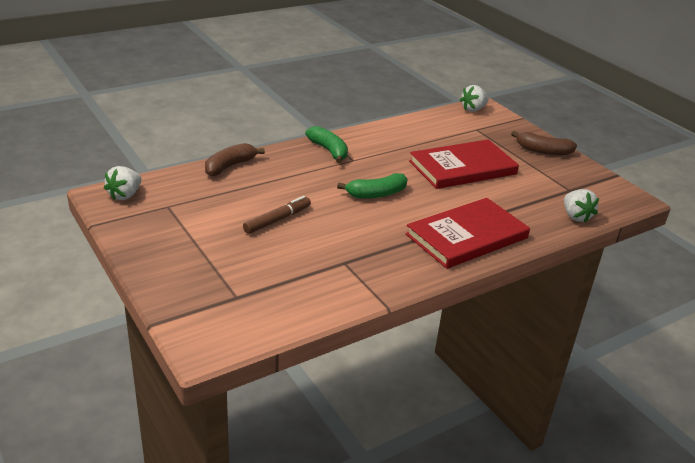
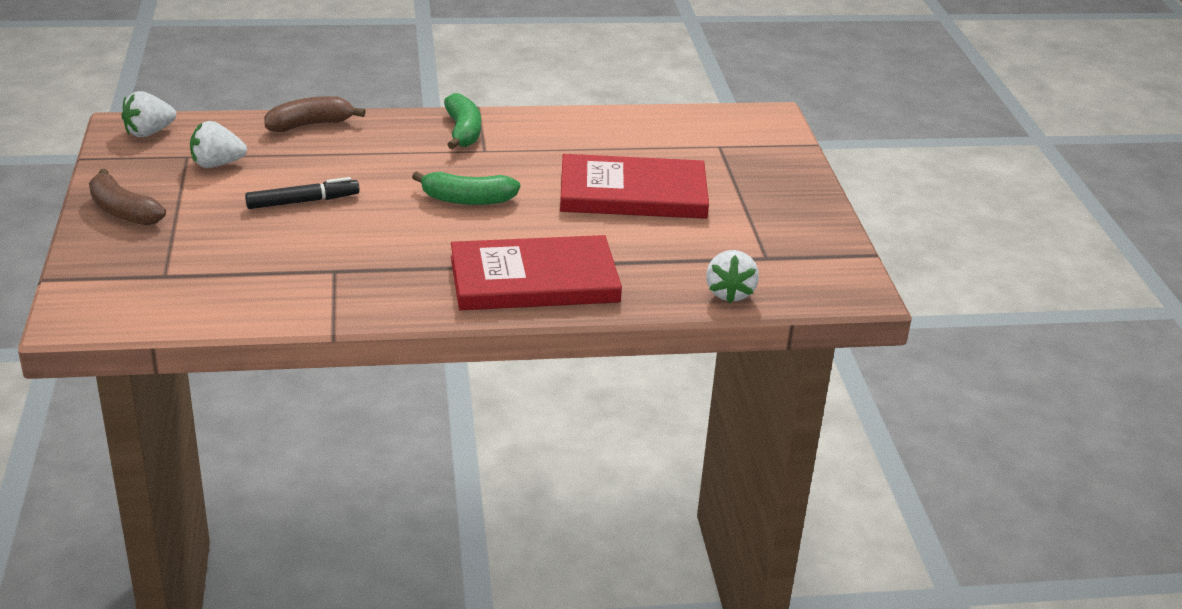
camera: 25 degrees right, 0 degrees up
(277, 220) = (303, 202): brown marker -> black marker
(473, 109) = (747, 117): white strawberry -> white strawberry (217, 164)
(543, 151) = (790, 196): brown banana -> brown banana (123, 211)

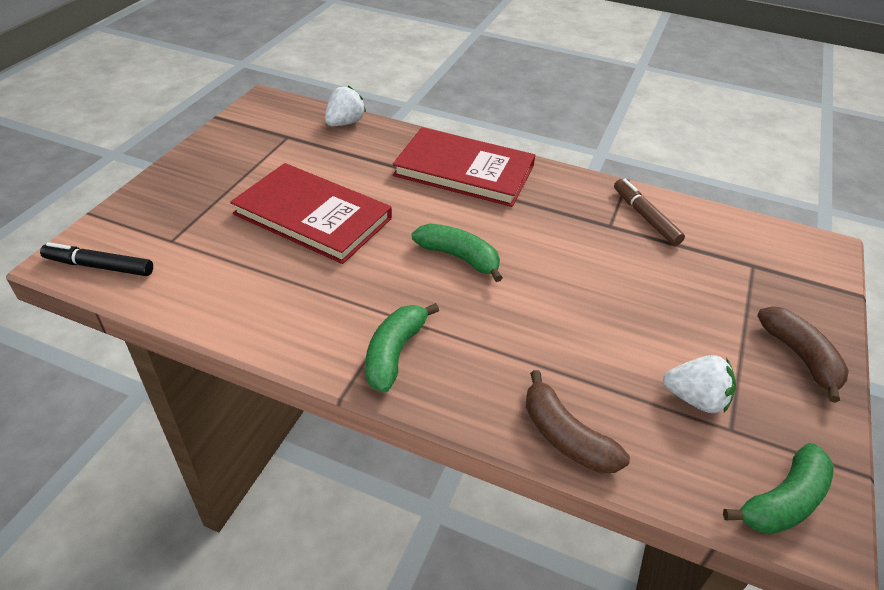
camera: 150 degrees left, 10 degrees up
(149, 132) = (783, 501): white strawberry -> green banana
(296, 290) = (645, 217): none -> brown marker
(303, 202) = (613, 307): black marker -> black marker (99, 266)
(310, 125) = (565, 436): brown banana -> brown banana turned 45 degrees clockwise

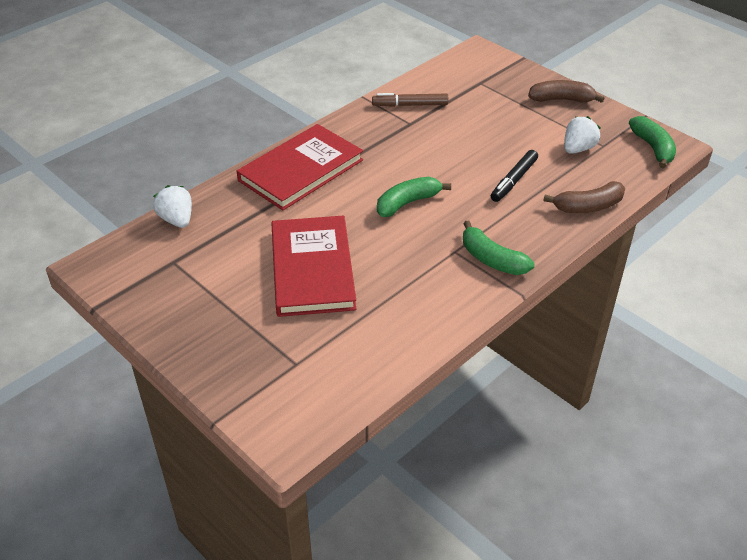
camera: 65 degrees left, 0 degrees up
(99, 266) = (308, 416): black marker -> black marker (513, 180)
(312, 216) = (312, 269): red book -> red book turned 60 degrees counterclockwise

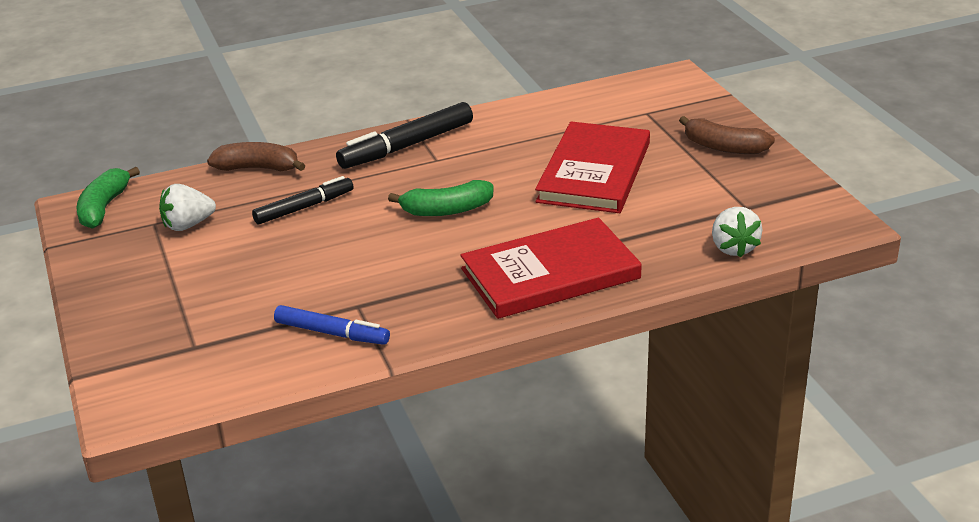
camera: 155 degrees left, 10 degrees down
(410, 105) = (332, 333): brown marker -> blue marker
(492, 259) = (407, 146): green banana -> black marker
(562, 99) = (119, 291): brown banana -> brown banana (724, 147)

